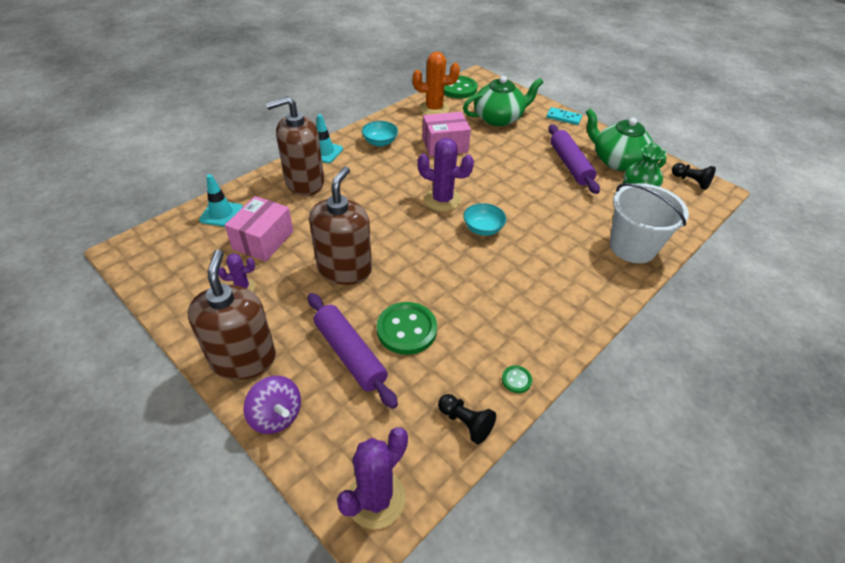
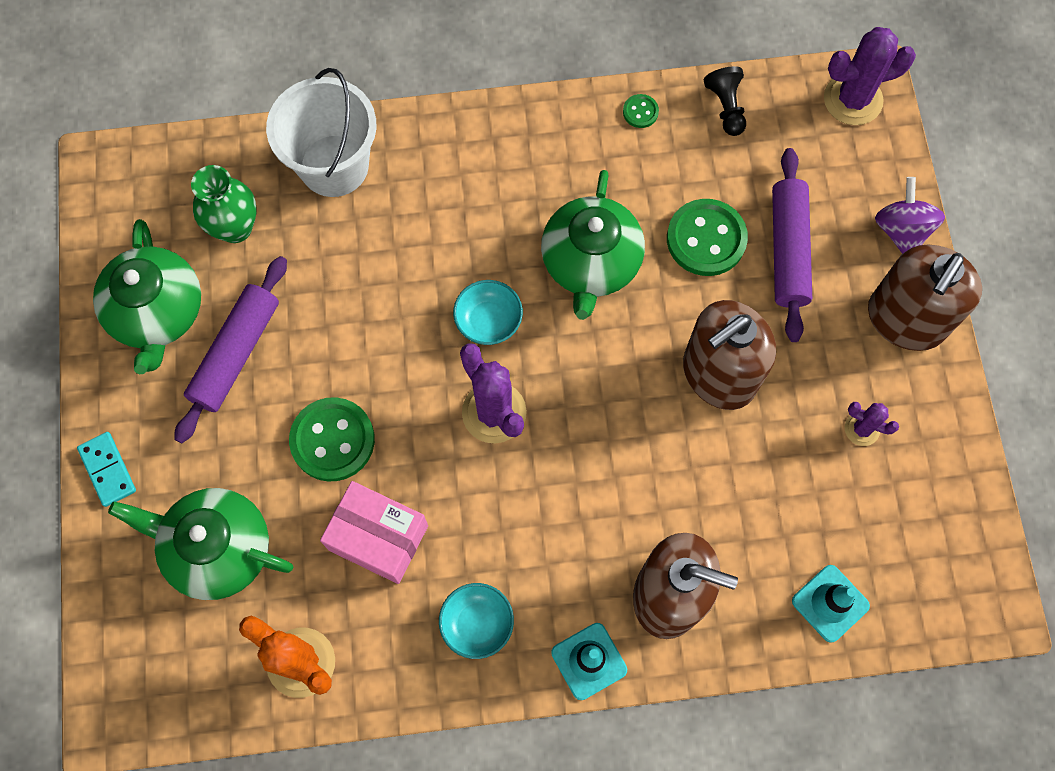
camera: 140 degrees left, 25 degrees up
(263, 240) = (796, 501): pink box -> none
(458, 89) = (193, 701): green button -> green button (332, 440)
(460, 280) = (590, 263): none -> green teapot
(690, 181) = (111, 203): black pawn -> none

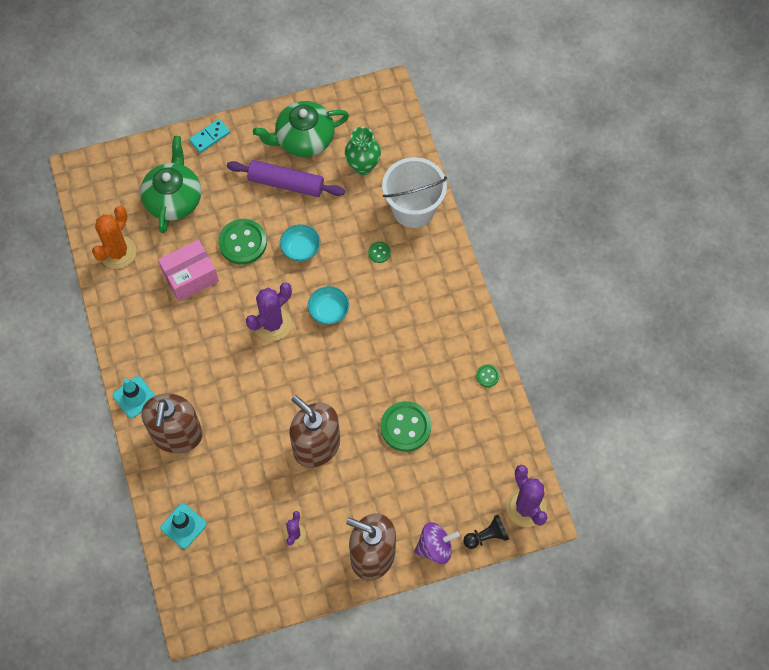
camera: 80 degrees right, 5 degrees down
(378, 537) = (190, 277): pink box -> pink box turned 45 degrees clockwise
(400, 228) = (379, 252): none -> green button
(477, 623) = (148, 336): turquoise bowl -> turquoise bowl (300, 249)
(590, 263) = (376, 362): green teapot -> none
(726, 107) = (502, 427): black pawn -> black pawn (486, 536)
(788, 250) = (407, 478): purple rolling pin -> none

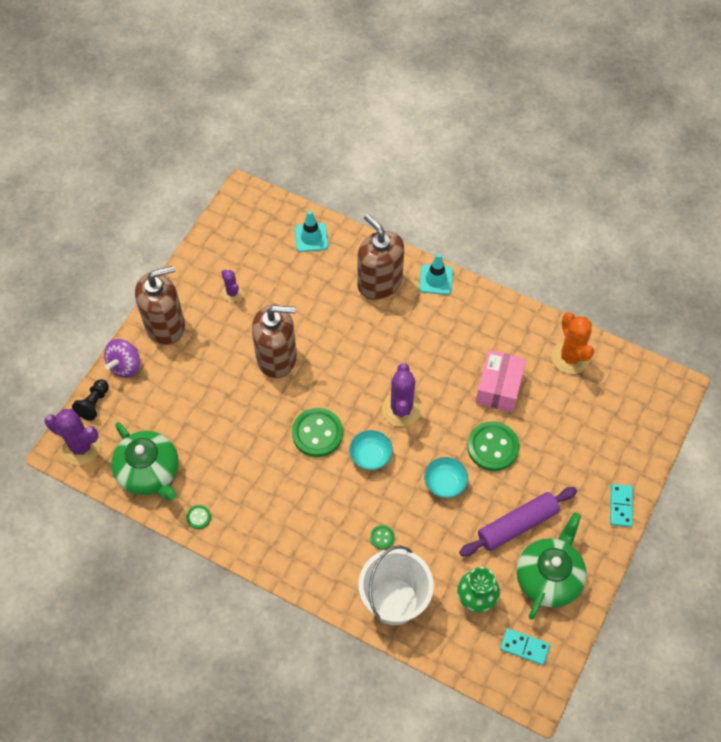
camera: 135 degrees right, 5 degrees down
(174, 199) = (583, 432): green teapot -> green teapot (149, 472)
(364, 117) = (524, 647): none -> turquoise domino
(405, 427) = (225, 425): green button -> green button (317, 433)

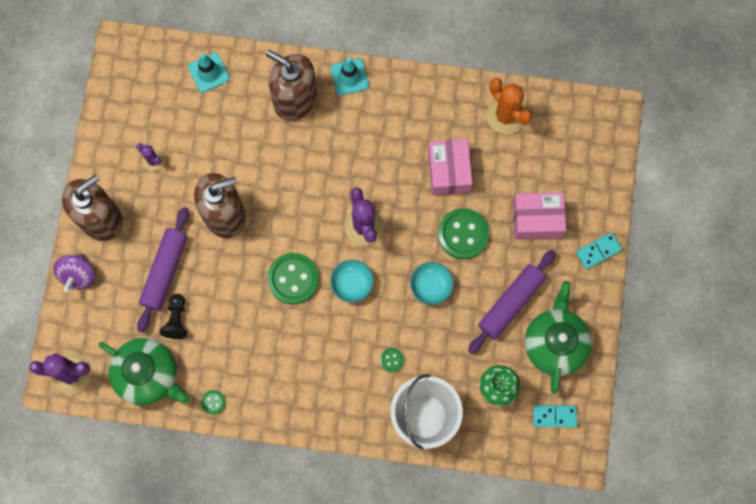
camera: 20 degrees left, 15 degrees up
(94, 404) = (65, 325): black pawn -> black pawn (176, 320)
(203, 388) = (165, 271): none -> purple rolling pin
(569, 458) = (537, 219): none -> pink box
(620, 506) = (598, 251): turquoise domino -> turquoise domino turned 75 degrees clockwise

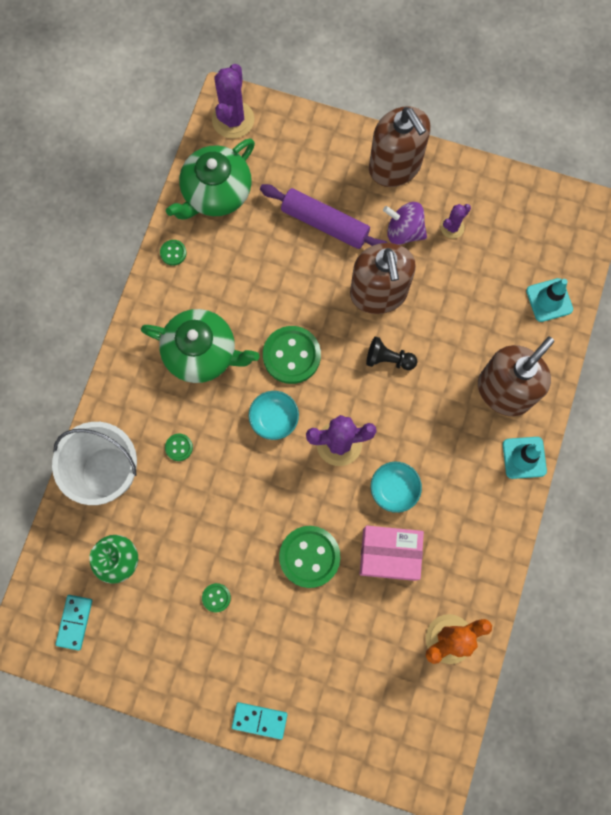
camera: 100 degrees right, 0 degrees up
(78, 275) = (336, 138): purple spinning top -> purple spinning top (404, 231)
(176, 320) = (269, 228): black pawn -> black pawn (388, 359)
(431, 286) = (254, 507): turquoise bowl -> turquoise bowl (394, 489)
(511, 303) = (216, 597): purple rolling pin -> green button
(537, 219) = (312, 650): pink box -> none
(555, 343) = (159, 641): green teapot -> green teapot (202, 353)
(598, 251) = (259, 720): turquoise domino -> turquoise domino turned 60 degrees counterclockwise

